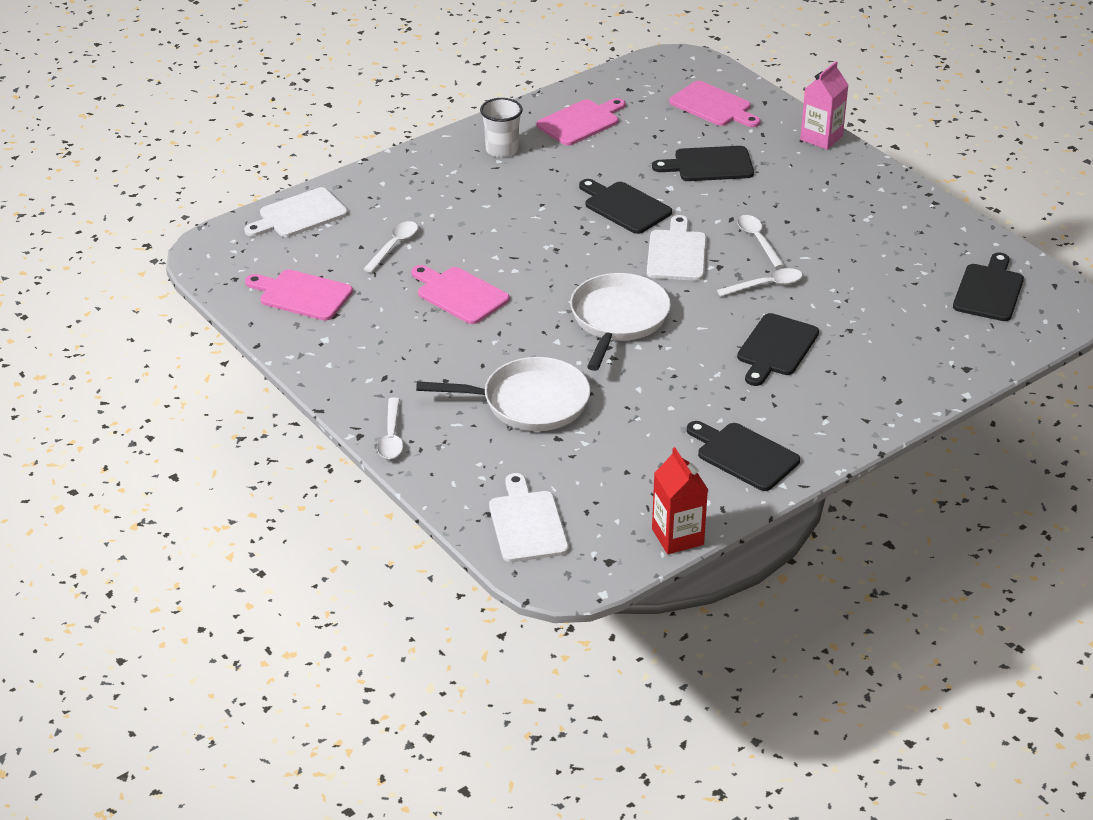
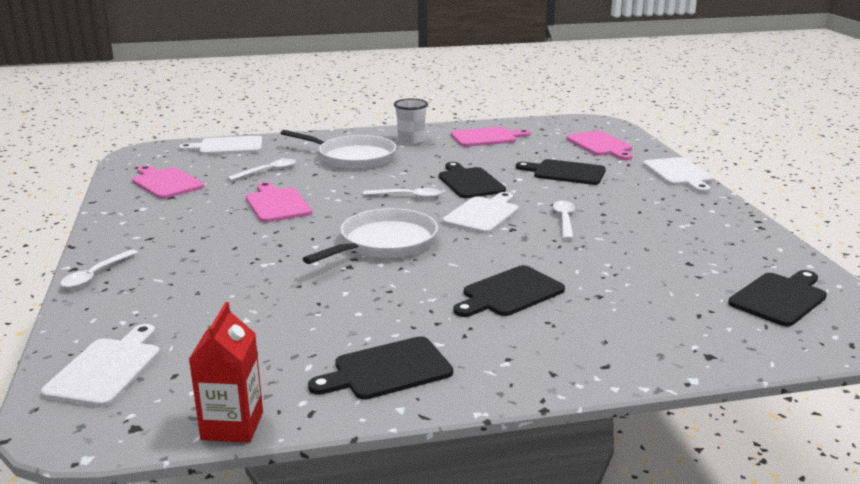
camera: 25 degrees right, 15 degrees down
(530, 402) = (238, 279): white pan -> white pan (353, 157)
(744, 455) = (387, 370): black cutting board -> black cutting board turned 90 degrees counterclockwise
(766, 285) = (544, 248): white spoon -> white spoon (408, 196)
(821, 138) = (679, 174): pink carton -> white cutting board

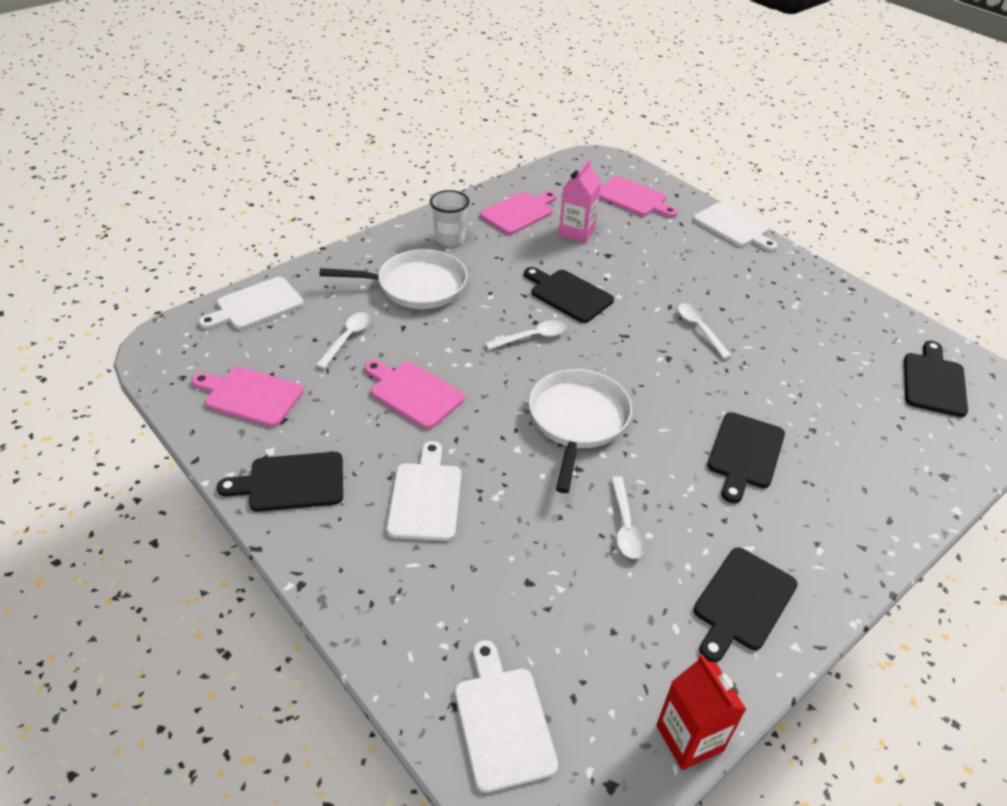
camera: 30 degrees left, 20 degrees up
(95, 275) = (337, 585): white spoon -> white spoon (625, 526)
(483, 214) = (625, 343): white cutting board -> white cutting board (425, 497)
(523, 154) = (576, 232): none -> pink carton
(565, 172) = (639, 252): black cutting board -> black cutting board (291, 482)

